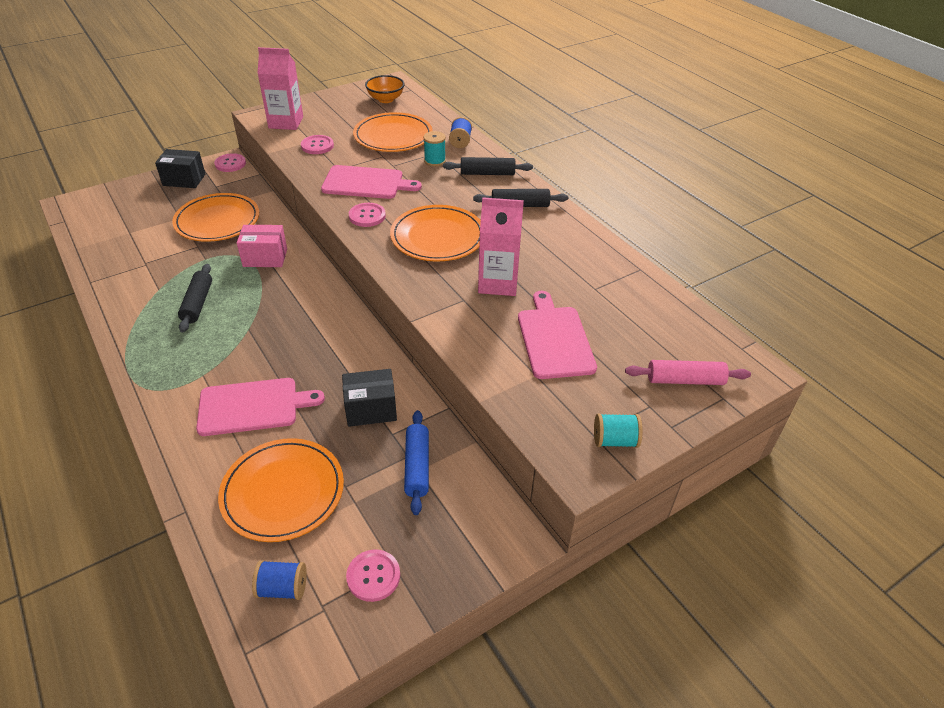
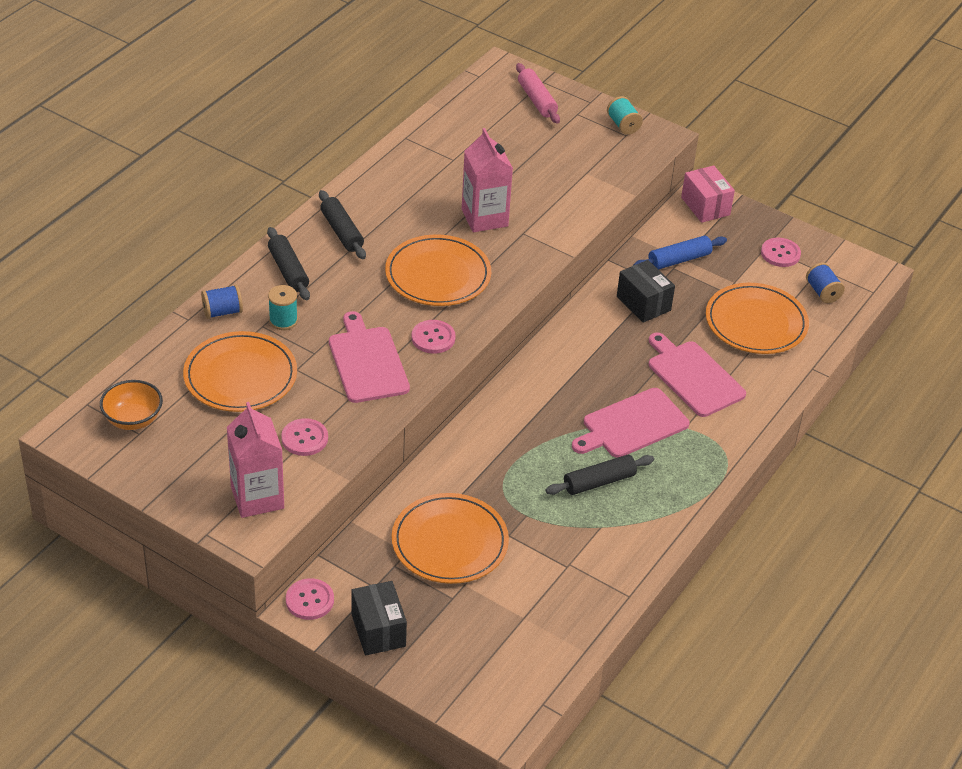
camera: 115 degrees left, 0 degrees up
(265, 257) = (492, 463): pink box -> pink box (705, 206)
(554, 339) = (537, 171): pink cutting board -> pink cutting board (632, 425)

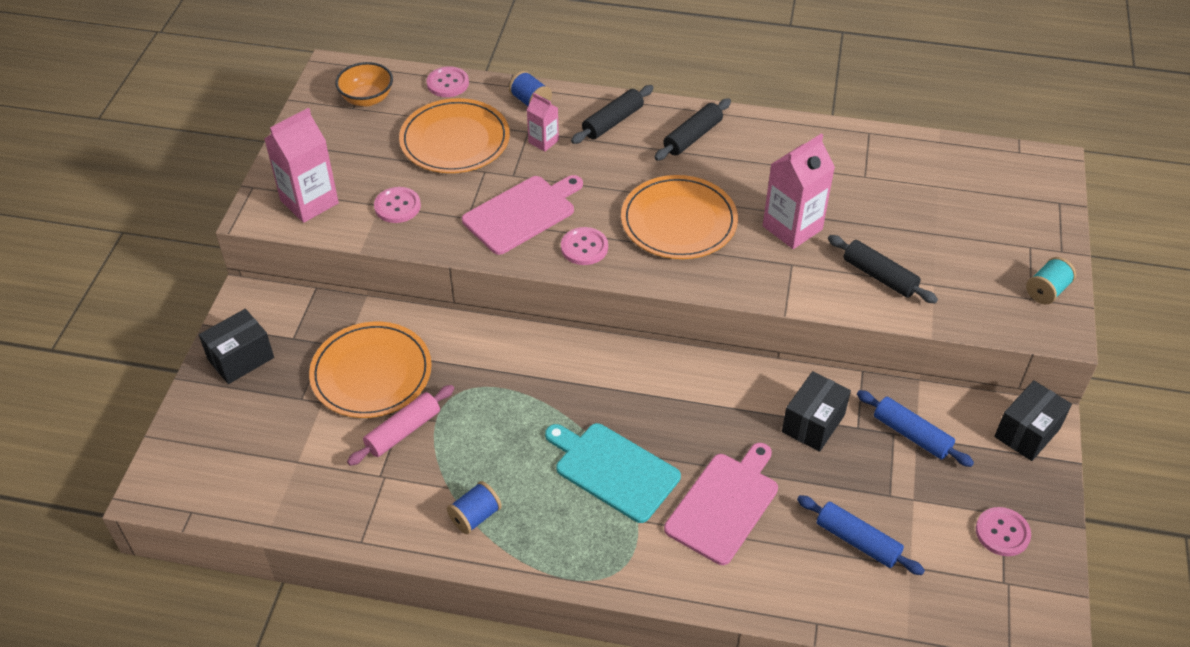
camera: 70 degrees right, 5 degrees up
(283, 320) = (543, 141): turquoise spool -> pink carton
(309, 600) = (259, 300): pink button -> pink button (448, 83)
(537, 100) = (1022, 207): pink rolling pin -> pink rolling pin (403, 431)
(599, 482) = (512, 467): black rolling pin -> black rolling pin (879, 276)
(632, 425) = (613, 470): pink cutting board -> turquoise cutting board
(705, 206) = (1027, 432): pink box -> black box
(756, 323) = (857, 541): orange plate -> blue rolling pin
(822, 292) = (964, 598): blue spool -> blue spool (475, 516)

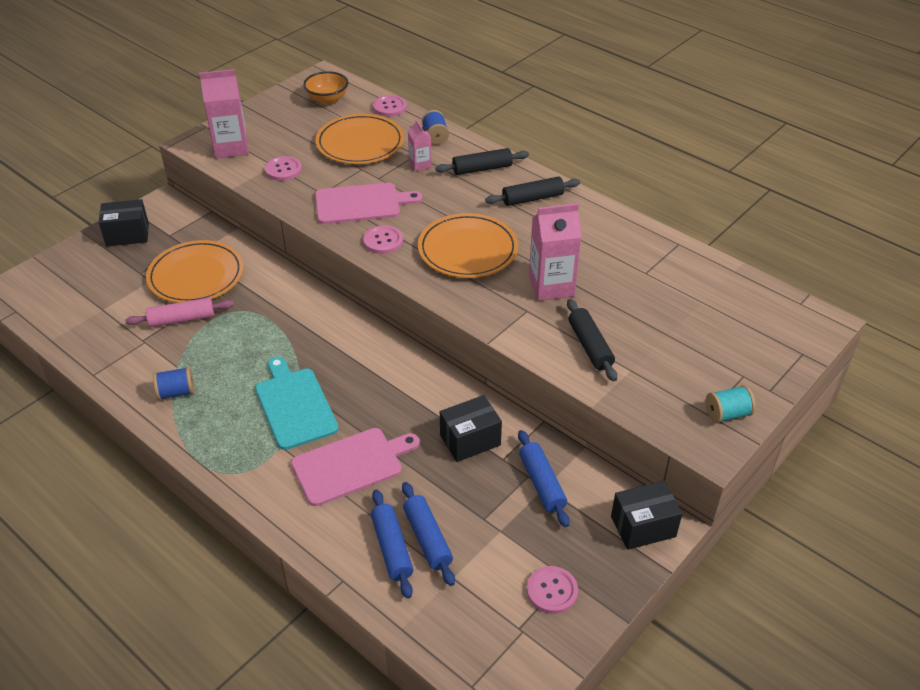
camera: 30 degrees right, 5 degrees down
(834, 568) = (392, 548): none -> blue rolling pin

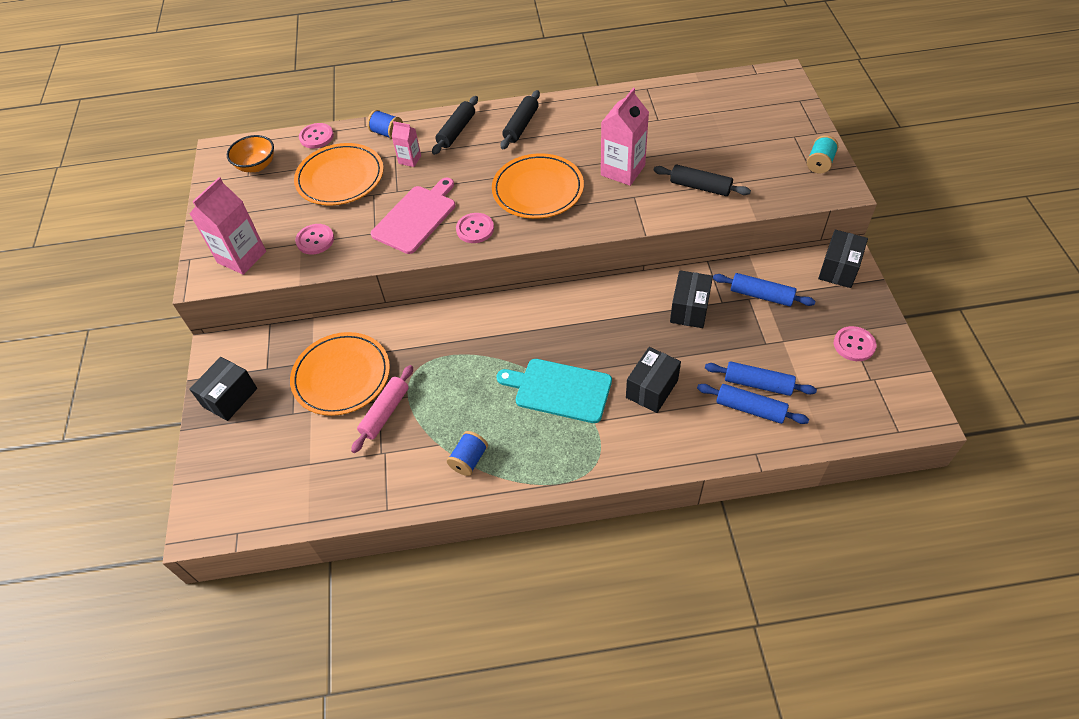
camera: 45 degrees left, 10 degrees up
(351, 465) = (652, 389): pink cutting board -> black box

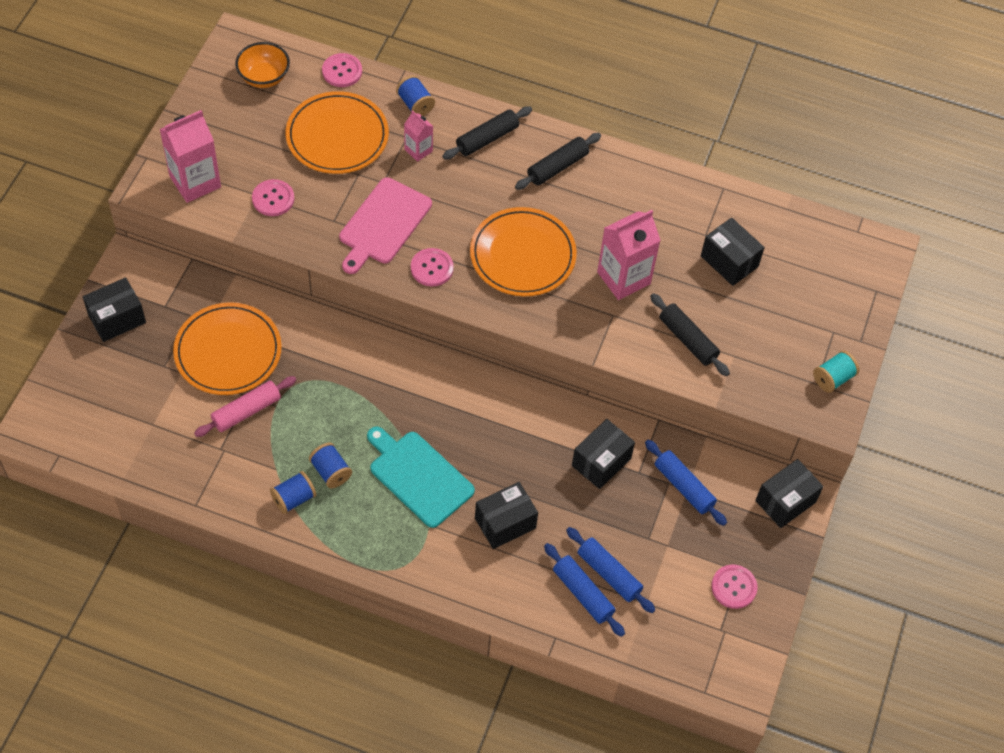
camera: 20 degrees right, 5 degrees up
(416, 217) = (383, 224): pink cutting board -> pink cutting board turned 150 degrees clockwise
(486, 423) = (331, 471): none -> blue spool
(687, 127) = (729, 261): none -> black box

